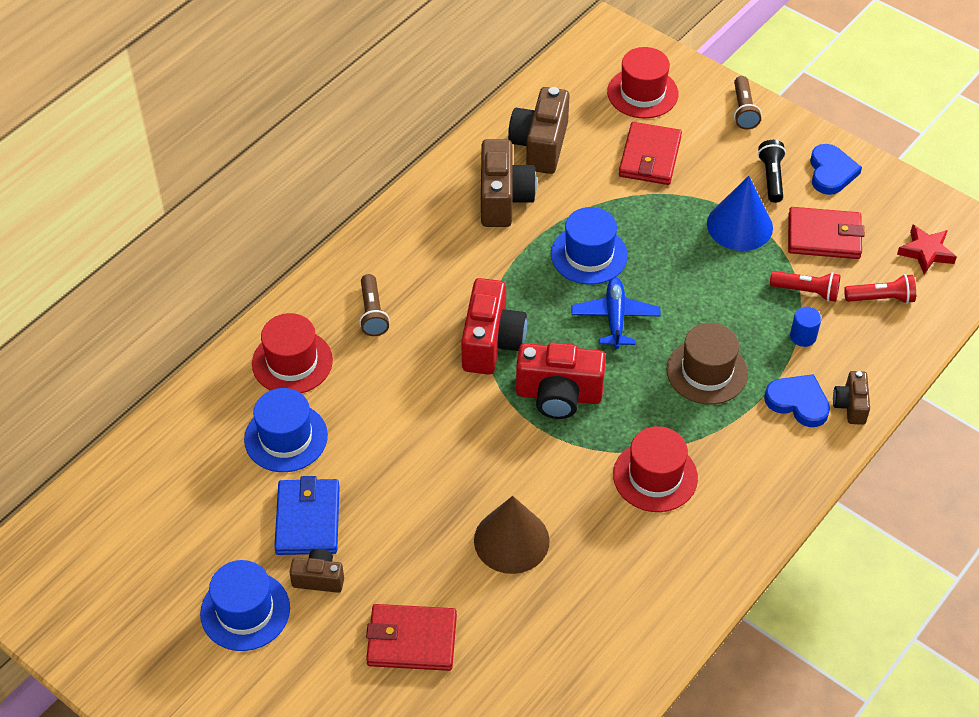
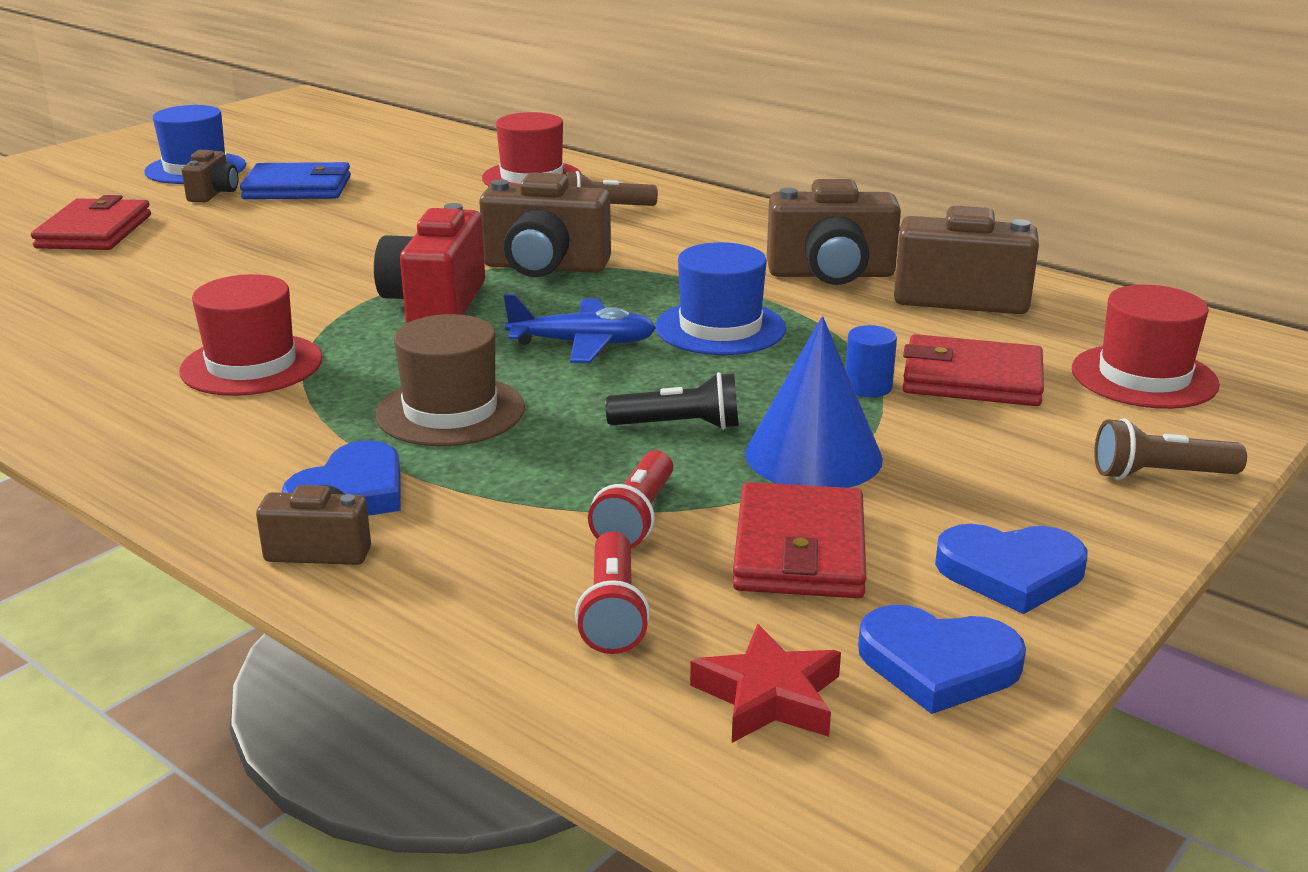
camera: 90 degrees right, 25 degrees down
(286, 437) = (419, 177): blue hat -> none
(491, 342) = (544, 267): red camera -> brown camera
(511, 540) = (199, 277): brown cone -> none
(771, 177) = (964, 496): black flashlight -> black flashlight (679, 426)
(803, 336) = (515, 507): blue cylinder -> blue cylinder (868, 387)
(897, 203) = (938, 664): none -> blue heart

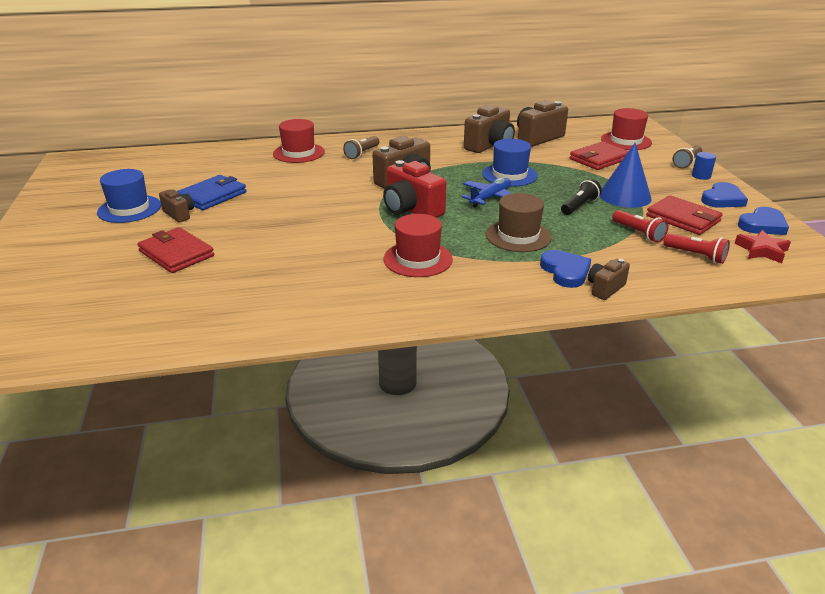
camera: 50 degrees left, 5 degrees up
(868, 387) = (586, 173): blue cylinder -> blue cylinder (701, 176)

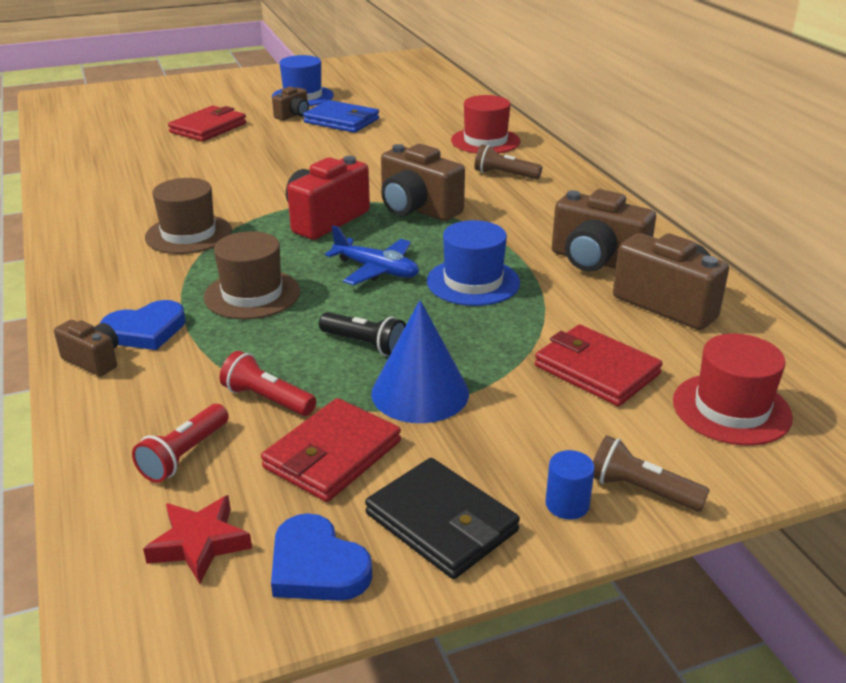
camera: 80 degrees right, 0 degrees up
(418, 259) = (189, 234): red hat -> brown hat
(638, 233) = (267, 399): red flashlight -> red flashlight turned 75 degrees clockwise
(722, 199) = (441, 522): blue heart -> black wallet

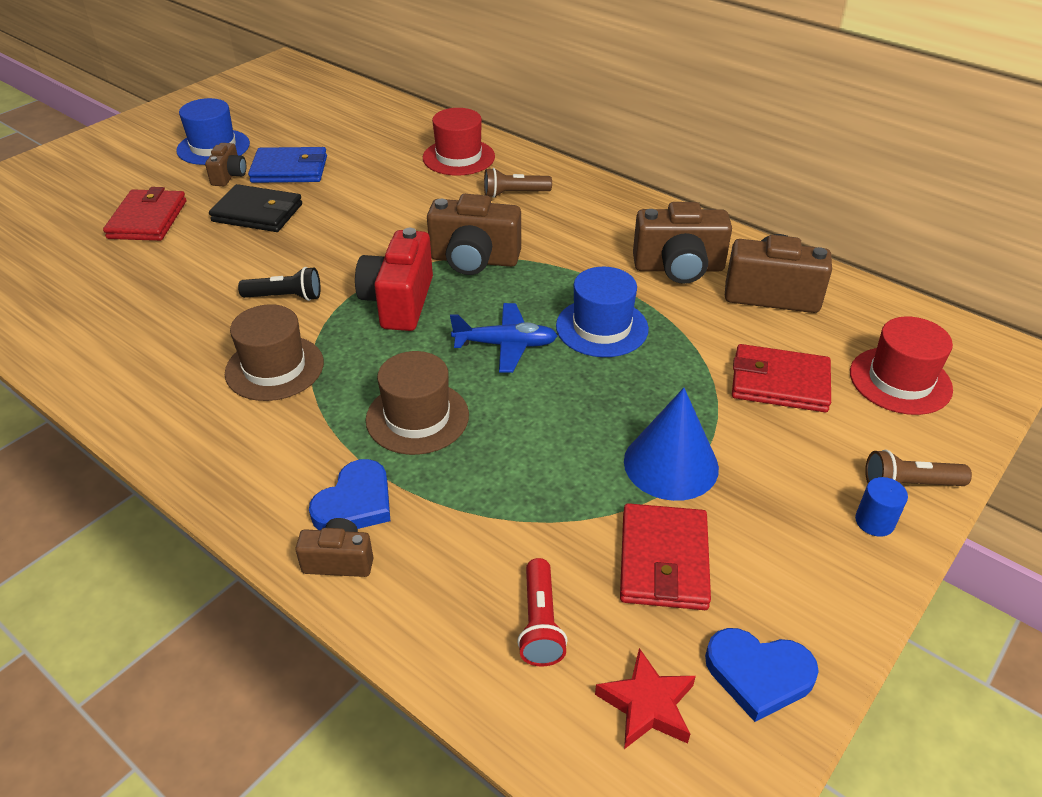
camera: 30 degrees left, 10 degrees up
(267, 399) = (551, 529): red flashlight -> none
(365, 344) = (577, 433): black flashlight -> black flashlight (285, 297)
(441, 522) = (807, 583): black wallet -> black wallet (257, 213)

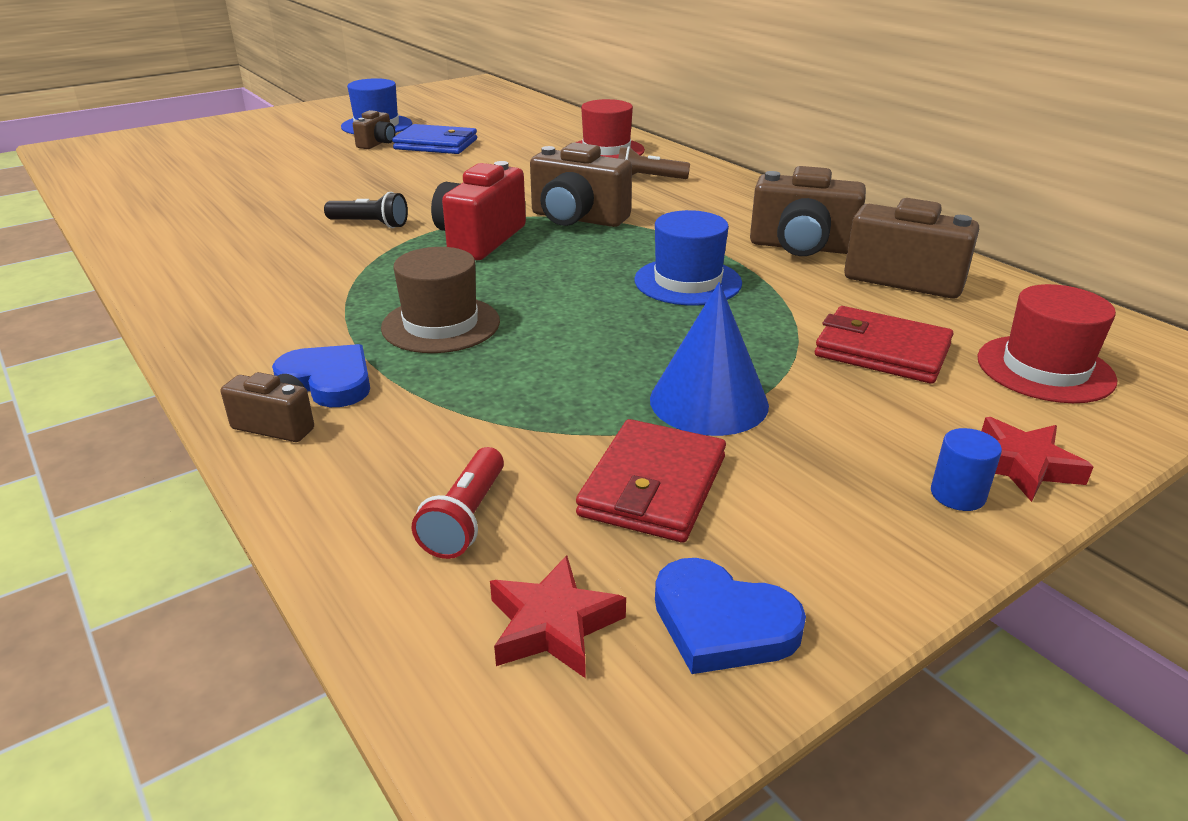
camera: 15 degrees right, 10 degrees down
(147, 219) = (283, 163): red wallet -> none
(257, 213) = (385, 168): black wallet -> none
(274, 368) = (322, 271): brown hat -> none
(355, 503) = (328, 381): blue heart -> blue heart turned 105 degrees counterclockwise
(505, 345) = (572, 282): blue plane -> none
(909, 484) = (1022, 466): brown flashlight -> red star

